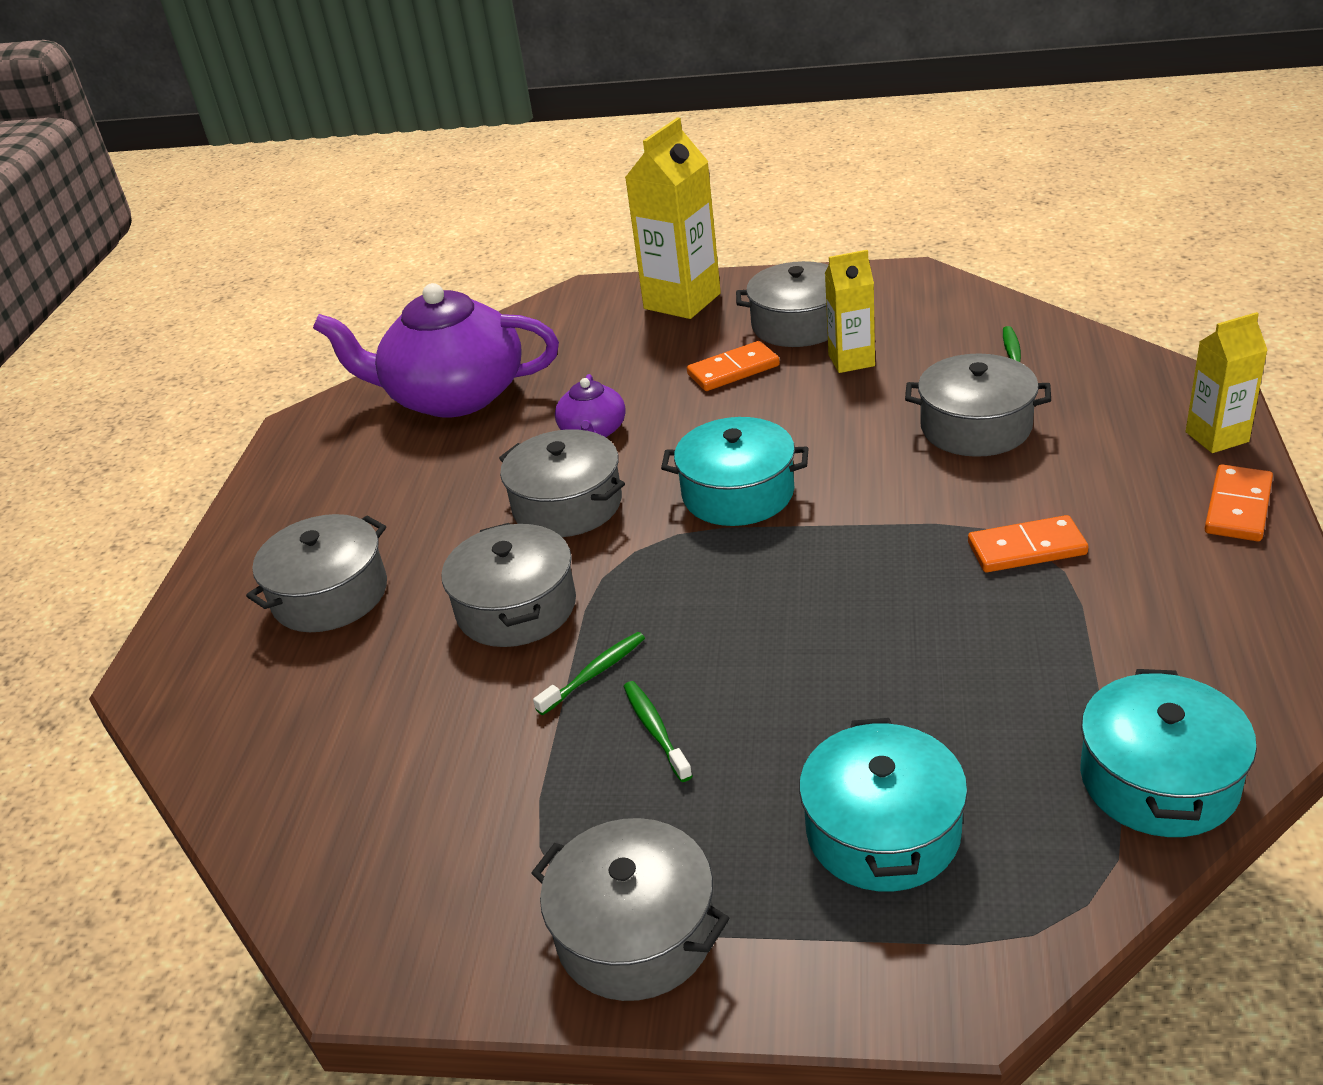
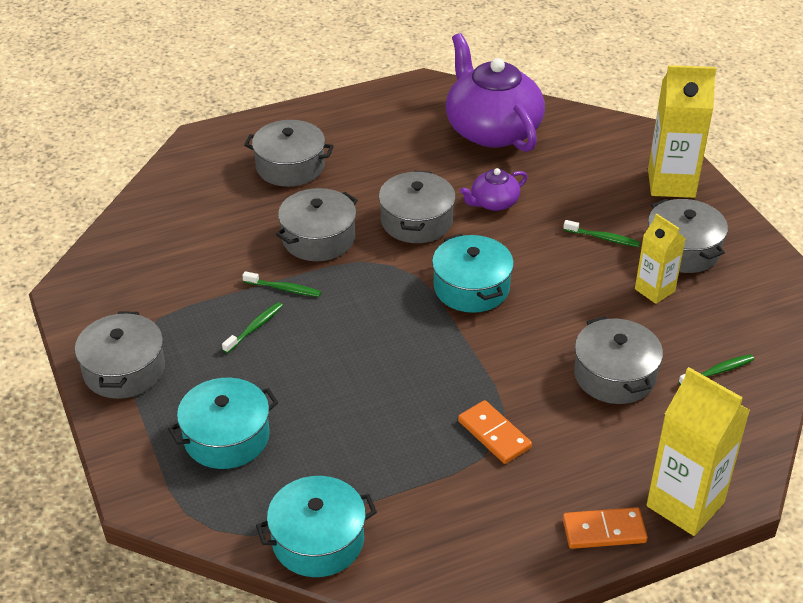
camera: 55 degrees right, 5 degrees up
(733, 370) = (603, 238): orange domino -> green toothbrush
(1216, 437) = (685, 504): yellow carton -> yellow carton, size x1.67

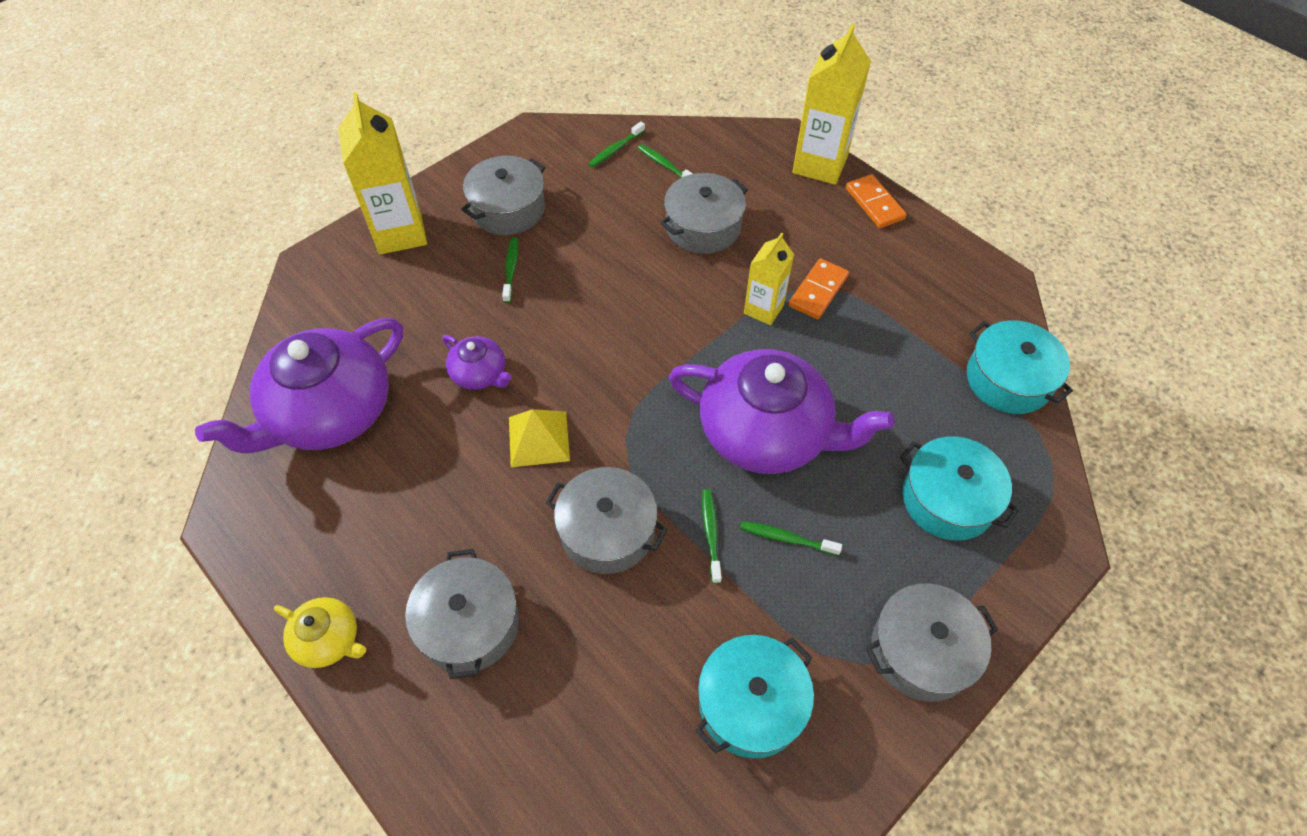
camera: 110 degrees left, 15 degrees up
(316, 113) = (329, 639): none -> yellow teapot
(353, 346) = (766, 433): none -> purple teapot
(416, 221) = (538, 438): grey pot -> yellow pyramid
(471, 287) = (632, 357): turquoise pot -> turquoise pot (751, 703)
(654, 290) = (576, 219): yellow carton -> yellow carton (763, 309)
(753, 340) = (615, 149): none -> green toothbrush

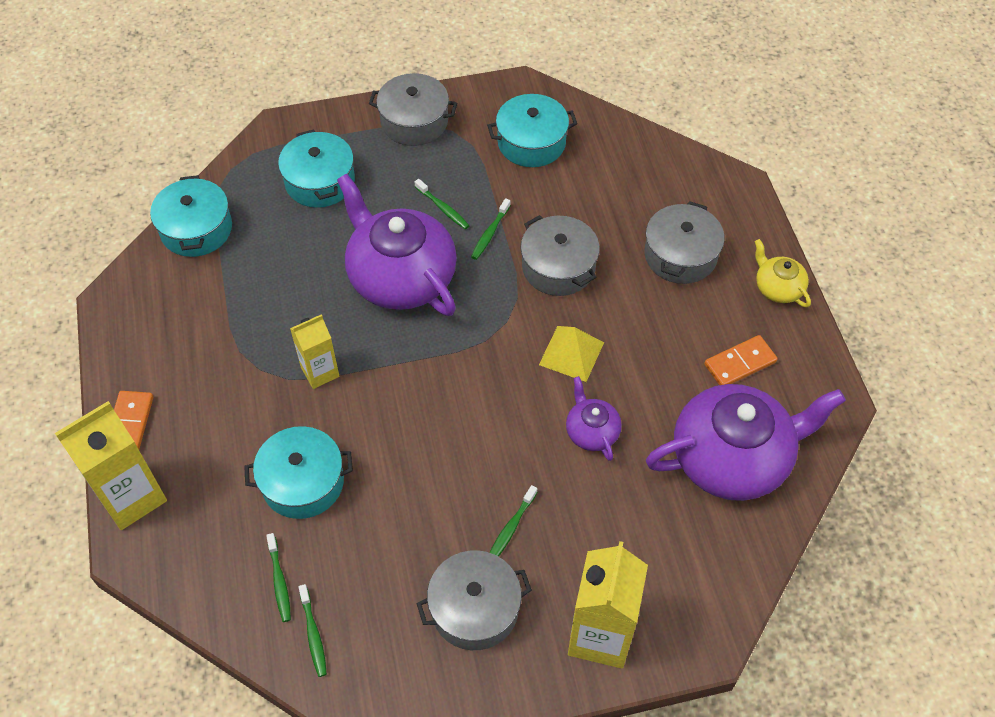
camera: 150 degrees left, 0 degrees up
(615, 149) = (313, 634): green toothbrush -> green toothbrush turned 90 degrees clockwise
(703, 227) = (303, 482): grey pot -> turquoise pot
(818, 291) = (262, 365): orange domino -> orange domino (740, 363)

